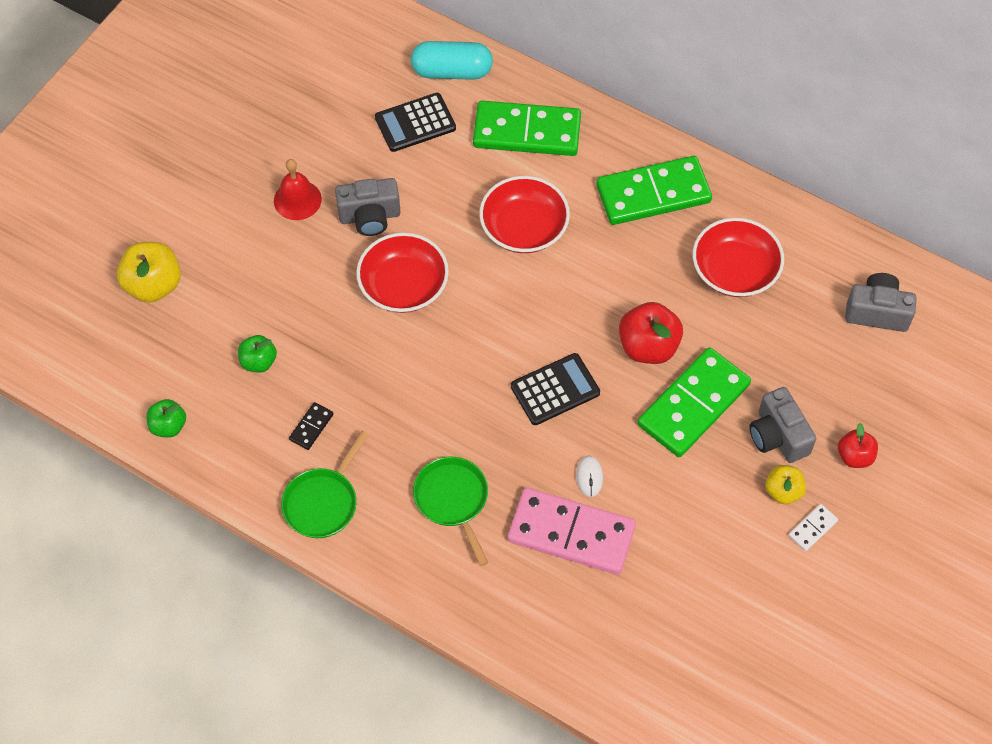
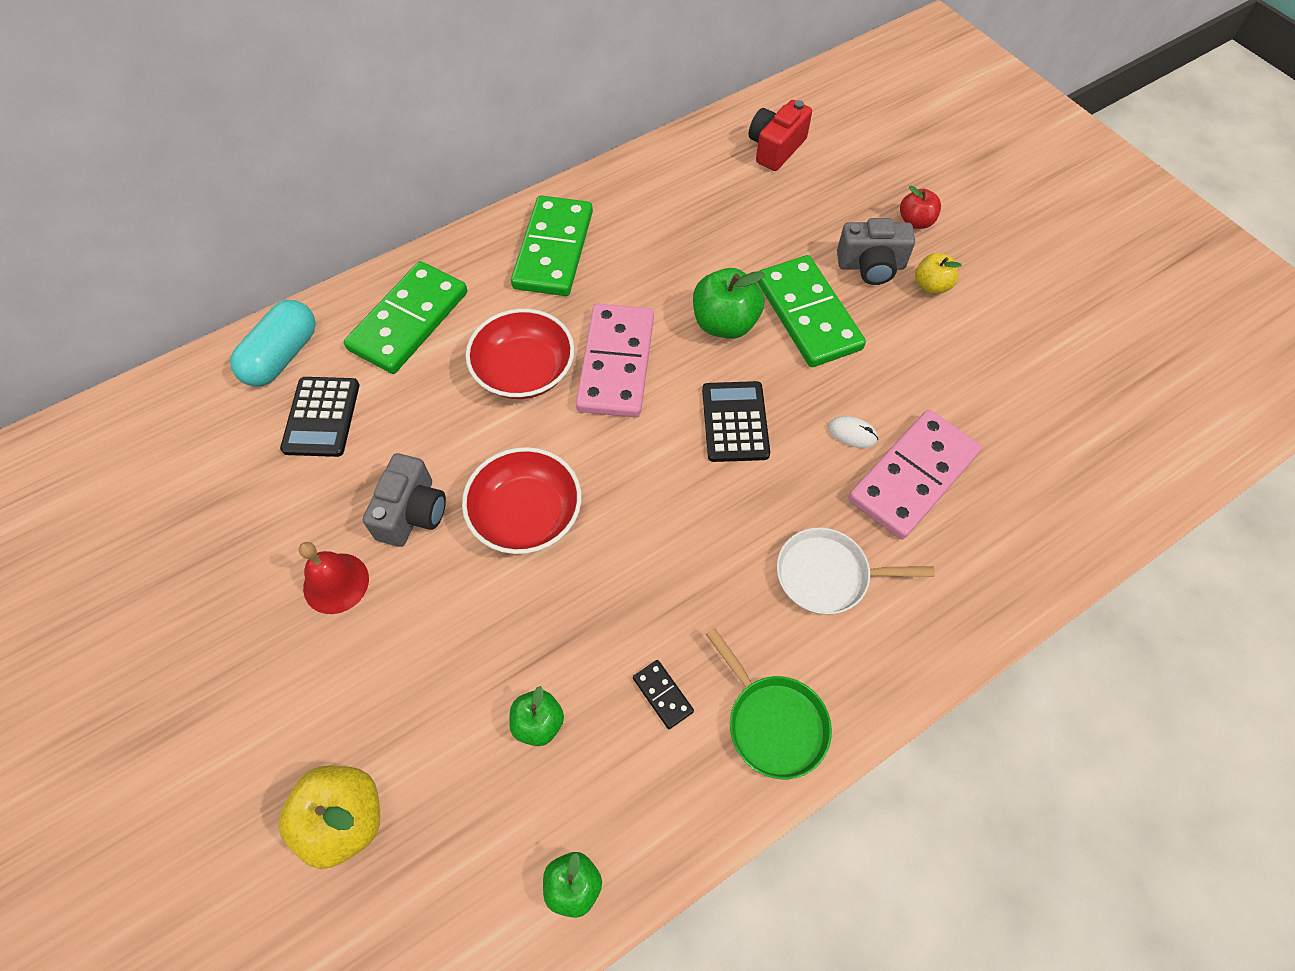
camera: 65 degrees left, 0 degrees up
(453, 500) = (828, 575): green pan -> white pan
(565, 286) = (616, 363): none -> pink domino
(648, 347) = (725, 323): red apple -> green apple
(734, 271) = (677, 225): red bowl -> none
(812, 528) = (978, 280): white domino -> none
(877, 312) = (775, 148): grey camera -> red camera

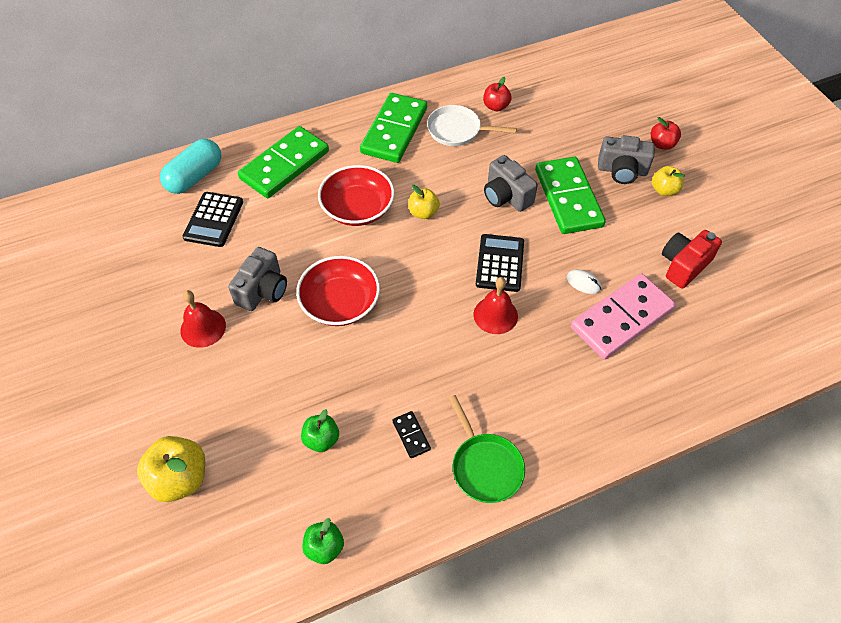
camera: 10 degrees right, 5 degrees down
(616, 363) = (423, 212): pink domino -> yellow apple
(685, 196) = (496, 106): none -> red apple
(725, 323) = (506, 196): green apple -> grey camera
(744, 498) = (495, 315): none -> red bell
(775, 148) = (568, 81): red camera -> red camera (683, 265)
(828, 575) = (545, 375): white pan -> white pan (457, 130)

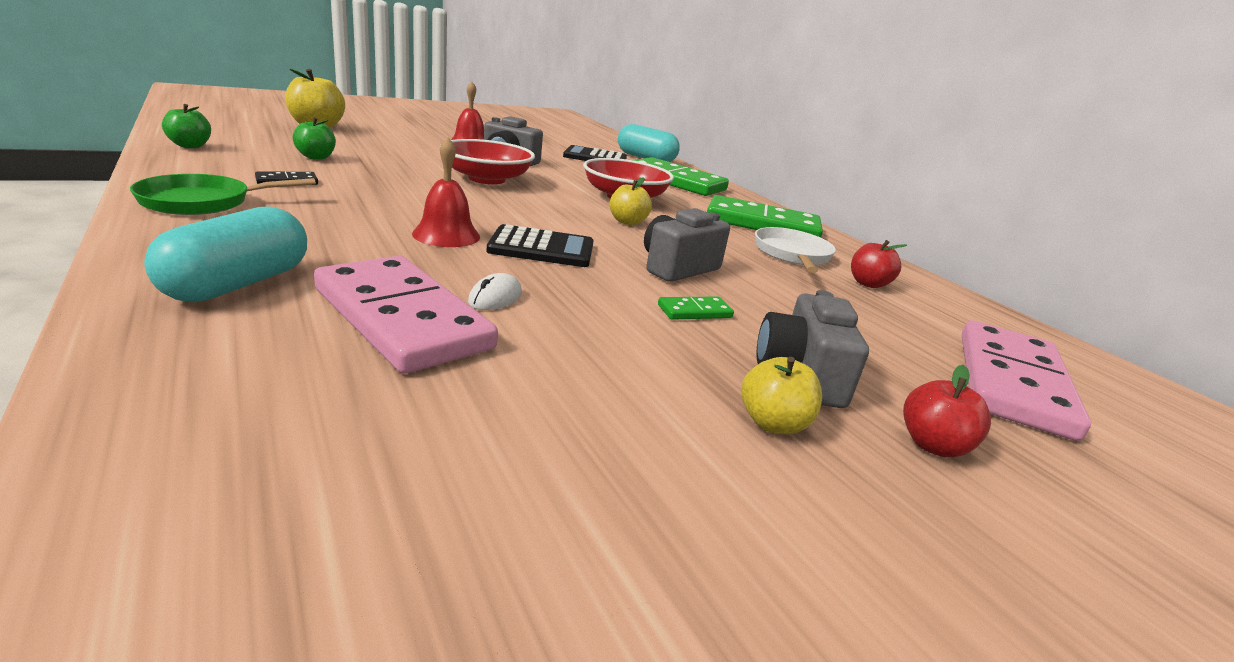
camera: 80 degrees right, 30 degrees down
(568, 198) = (694, 311): green domino -> green domino, size x0.41
(600, 95) = (1011, 382): none -> pink domino
(609, 395) = (238, 284): none -> turquoise capsule
(683, 265) = (532, 413): red camera -> none

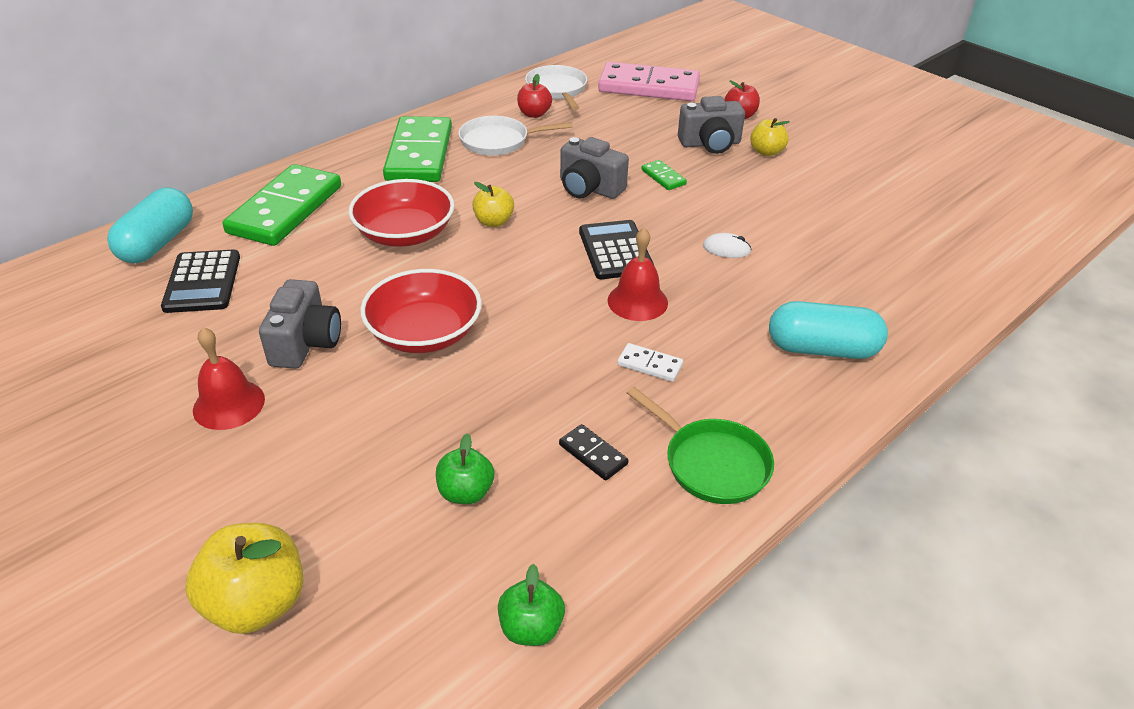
camera: 100 degrees left, 15 degrees up
(351, 216) = (650, 365): none -> white domino
(401, 318) = (791, 272): pink domino -> none
(951, 312) = (557, 90): none -> white pan

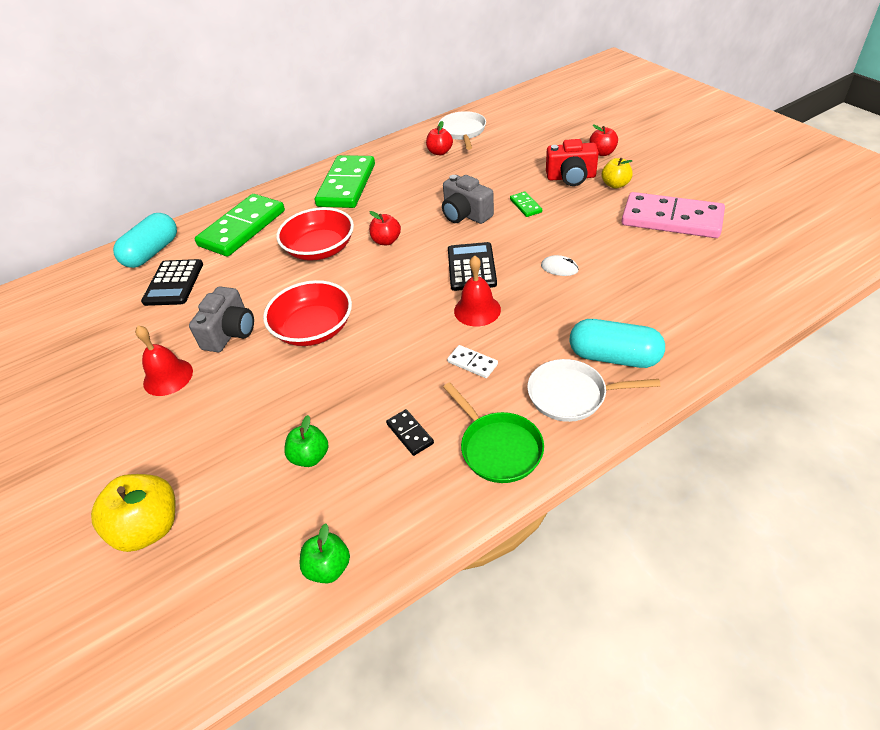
camera: 15 degrees right, 5 degrees up
(493, 222) = (386, 241): yellow apple -> red apple
(499, 141) = (407, 175): white pan -> white pan (572, 395)
(648, 87) = (535, 128): pink domino -> pink domino (671, 219)
(710, 144) = (571, 177): grey camera -> red camera

